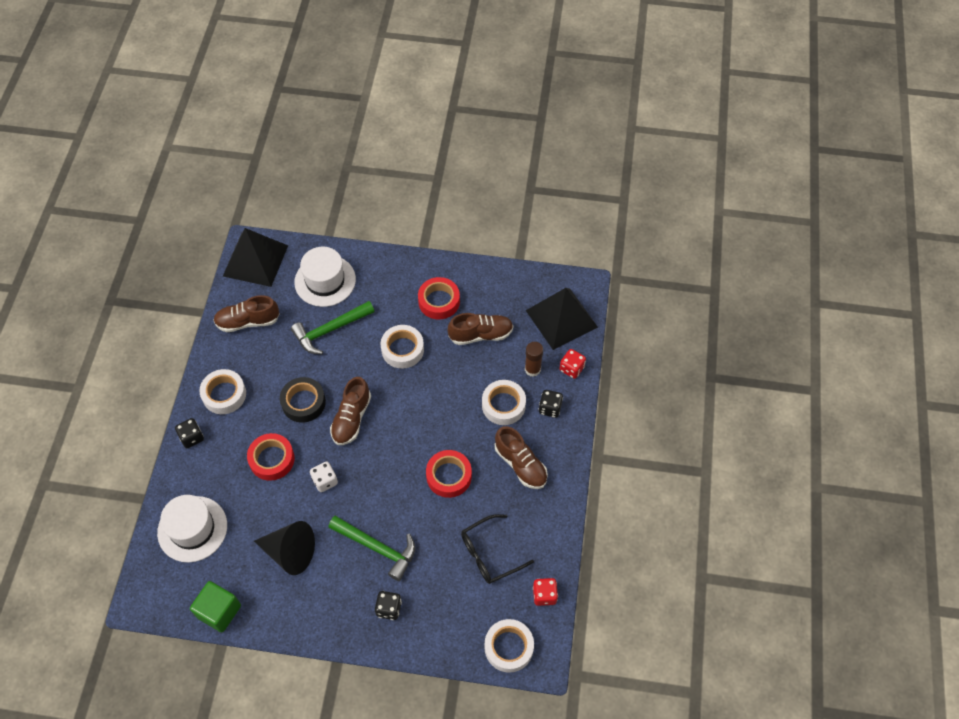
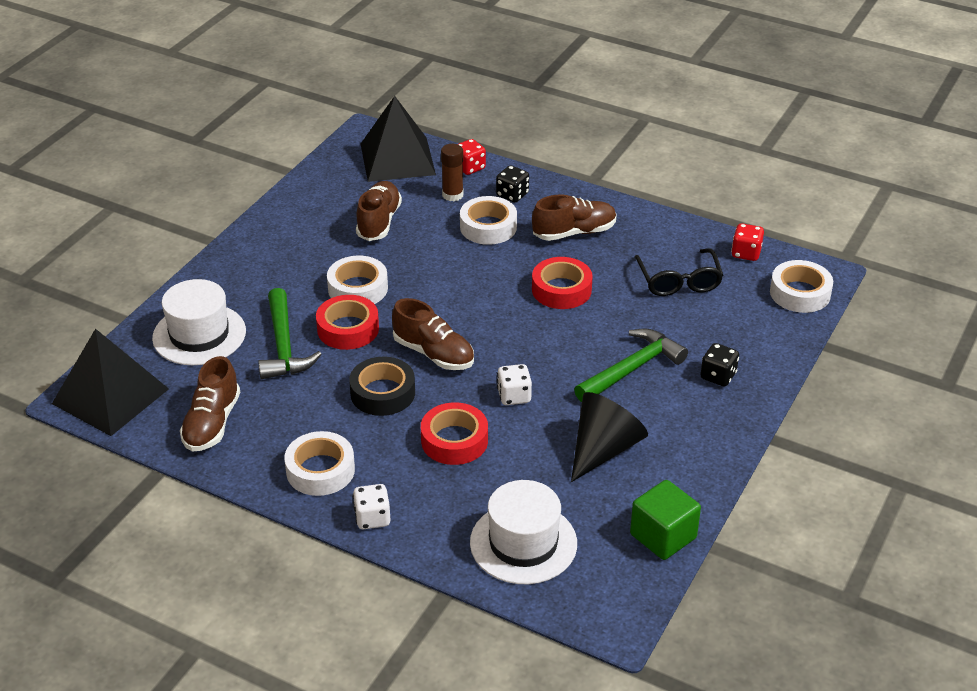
camera: 70 degrees left, 20 degrees down
(192, 437) = (372, 518): black dice -> white dice
(439, 301) = (306, 243): red tape -> red tape (348, 329)

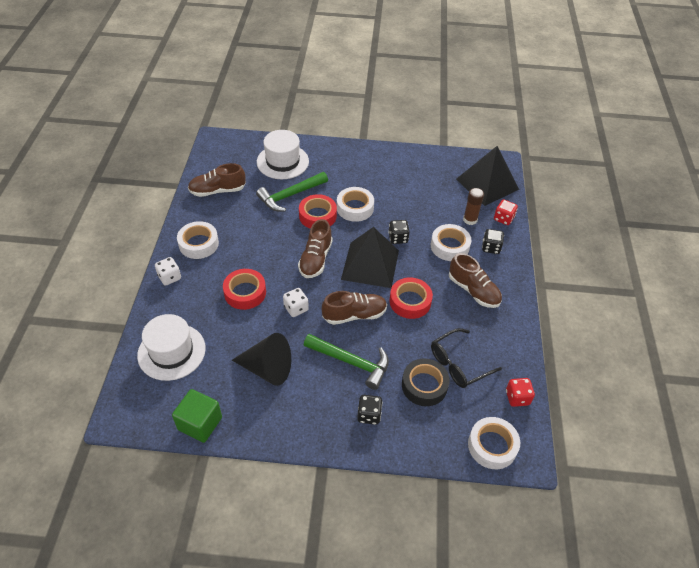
camera: 65 degrees right, 10 degrees up
(110, 396) = (222, 149): black pyramid -> black pyramid (370, 264)
(379, 222) = (421, 196): brown shoe -> brown shoe (354, 315)
(382, 393) = (271, 248): black tape -> black tape (424, 385)
(444, 266) = (398, 238): none -> black dice

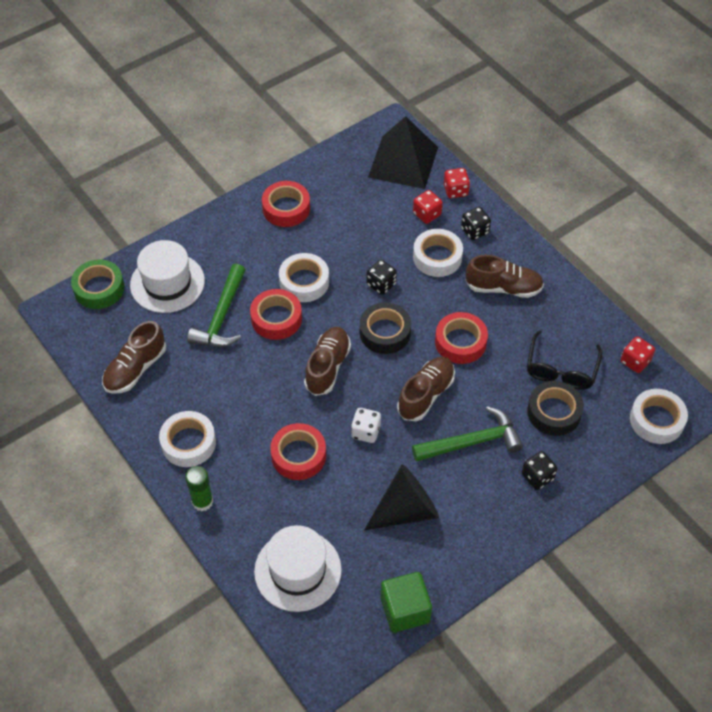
camera: 40 degrees left, 5 degrees up
(169, 277) = (202, 501): white dice -> green glue stick
(246, 143) = (99, 288): none -> green tape
(315, 259) = (327, 367): brown shoe -> brown shoe turned 135 degrees counterclockwise
(370, 264) = (385, 332): black pyramid -> black tape
(389, 166) = (286, 208): none -> red tape
(470, 220) = (427, 214): brown glue stick -> red dice

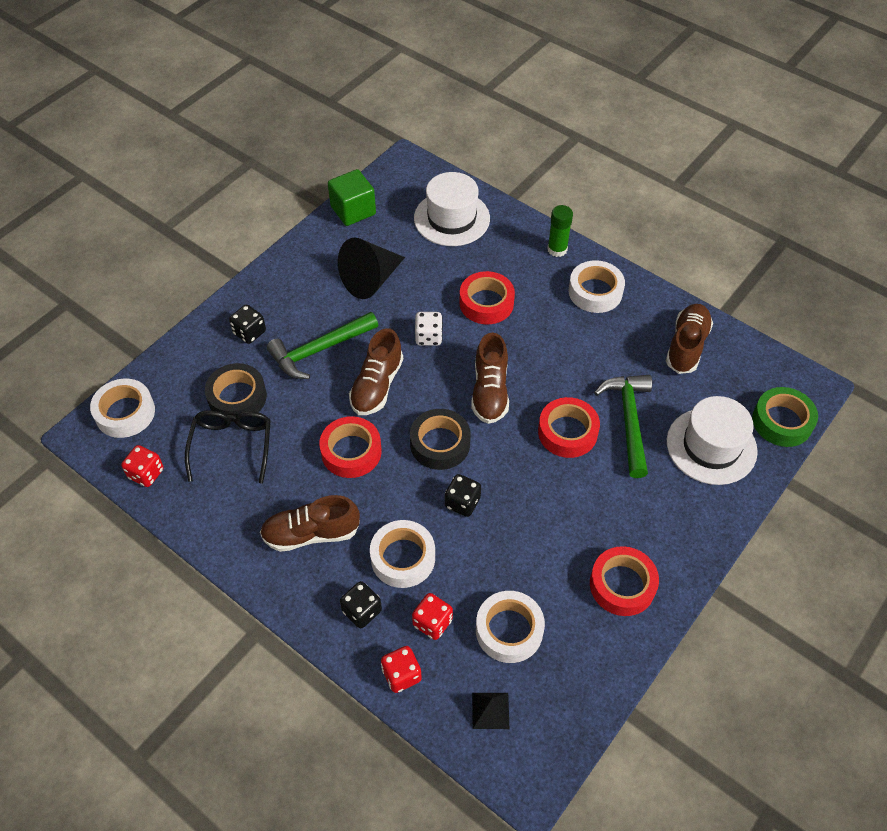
camera: 165 degrees right, 0 degrees up
(304, 282) = (555, 484): white tape -> white tape (509, 630)
(403, 162) = (490, 710): black pyramid -> black pyramid, size x0.41

